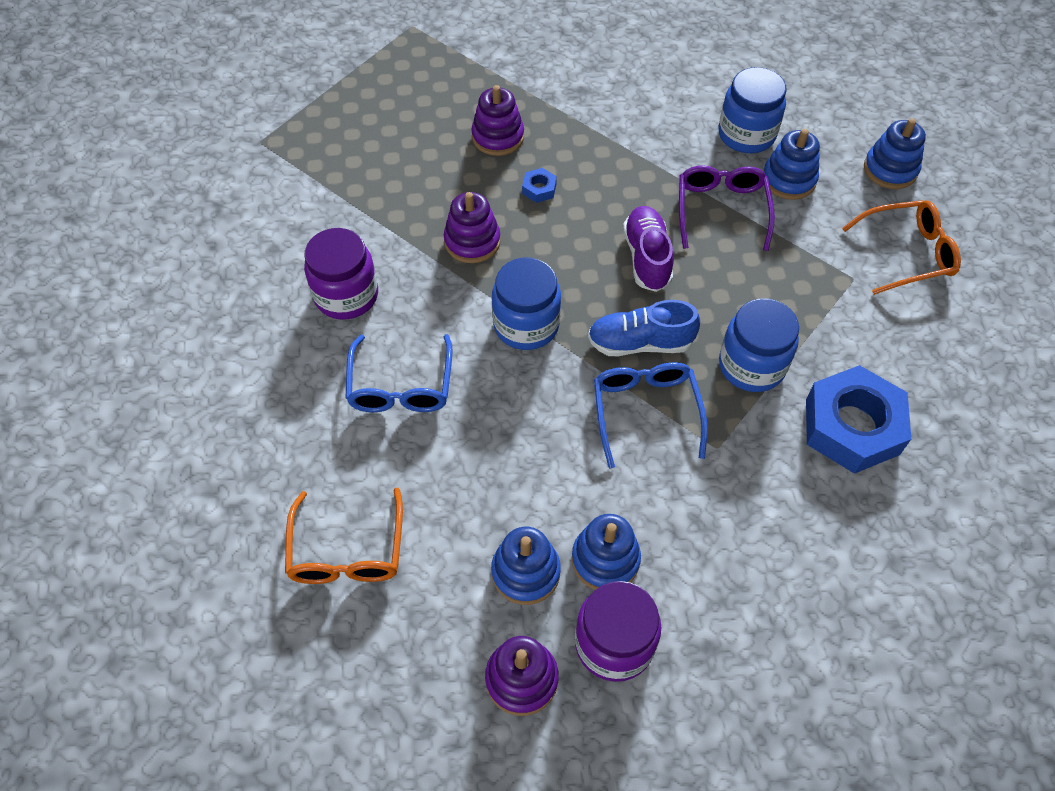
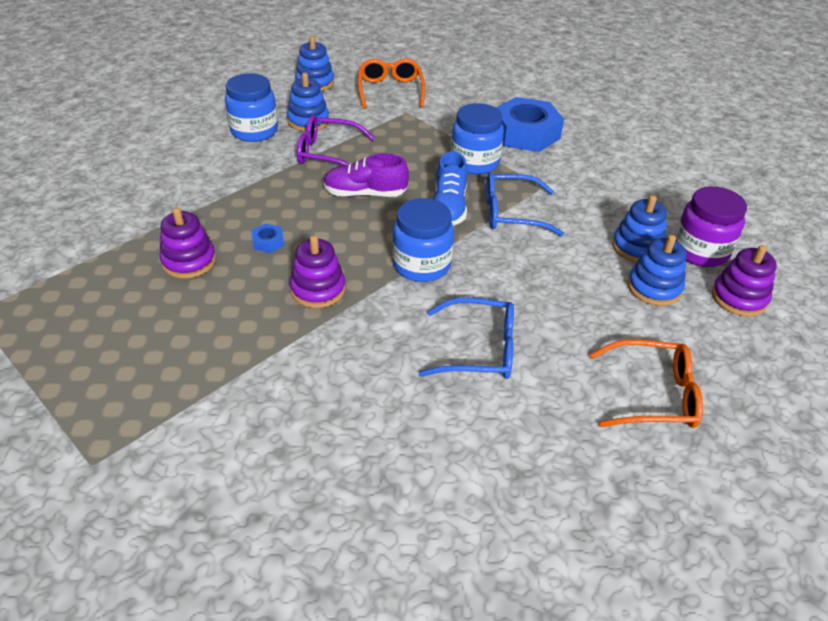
camera: 85 degrees left, 15 degrees down
(346, 295) = (363, 385): purple jar -> none

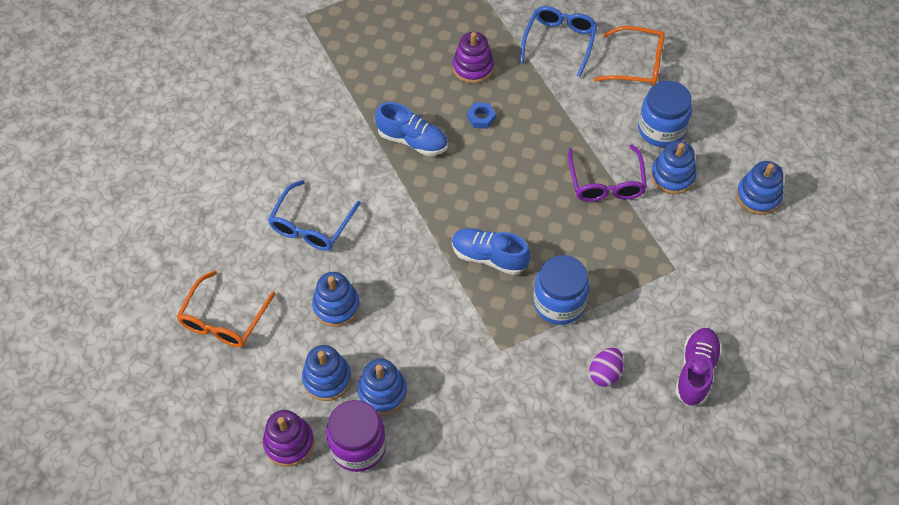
camera: 110 degrees right, 15 degrees up
(318, 289) = (412, 140): purple stacking toy -> blue shoe
(328, 153) = (606, 182): purple glasses -> purple glasses turned 150 degrees clockwise
(365, 194) = (530, 197): purple shoe -> purple shoe (696, 371)
(390, 90) = (728, 265): orange glasses -> orange glasses (636, 64)
(421, 265) = (417, 214): blue jar -> none
(512, 213) = (465, 307): blue glasses -> blue glasses (559, 42)
(525, 133) = (605, 373): blue nut -> purple egg
(570, 301) = (336, 306): none -> blue stacking toy

